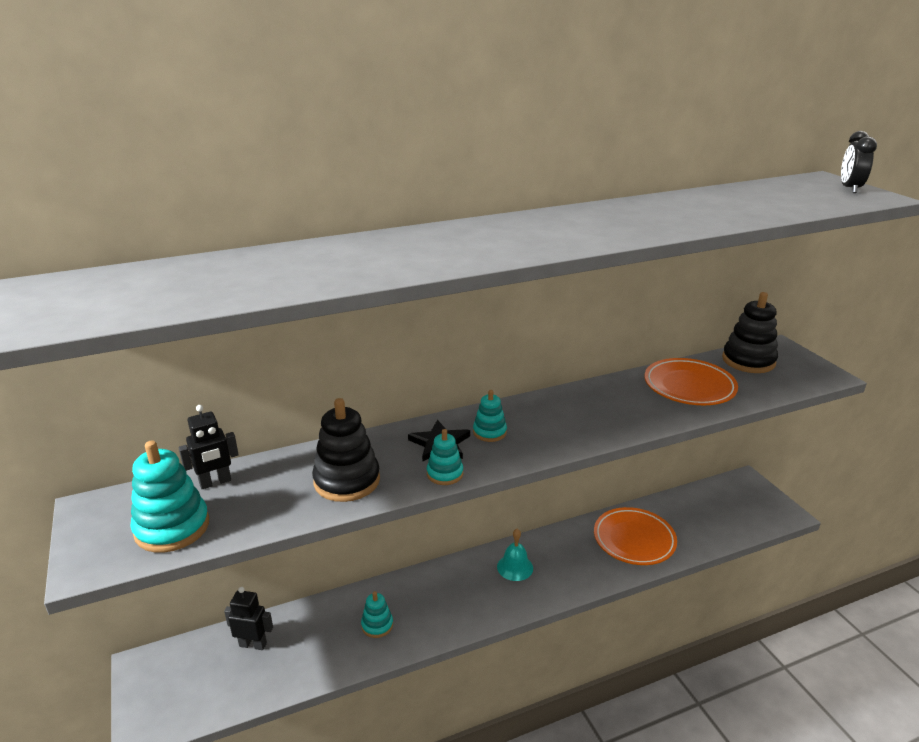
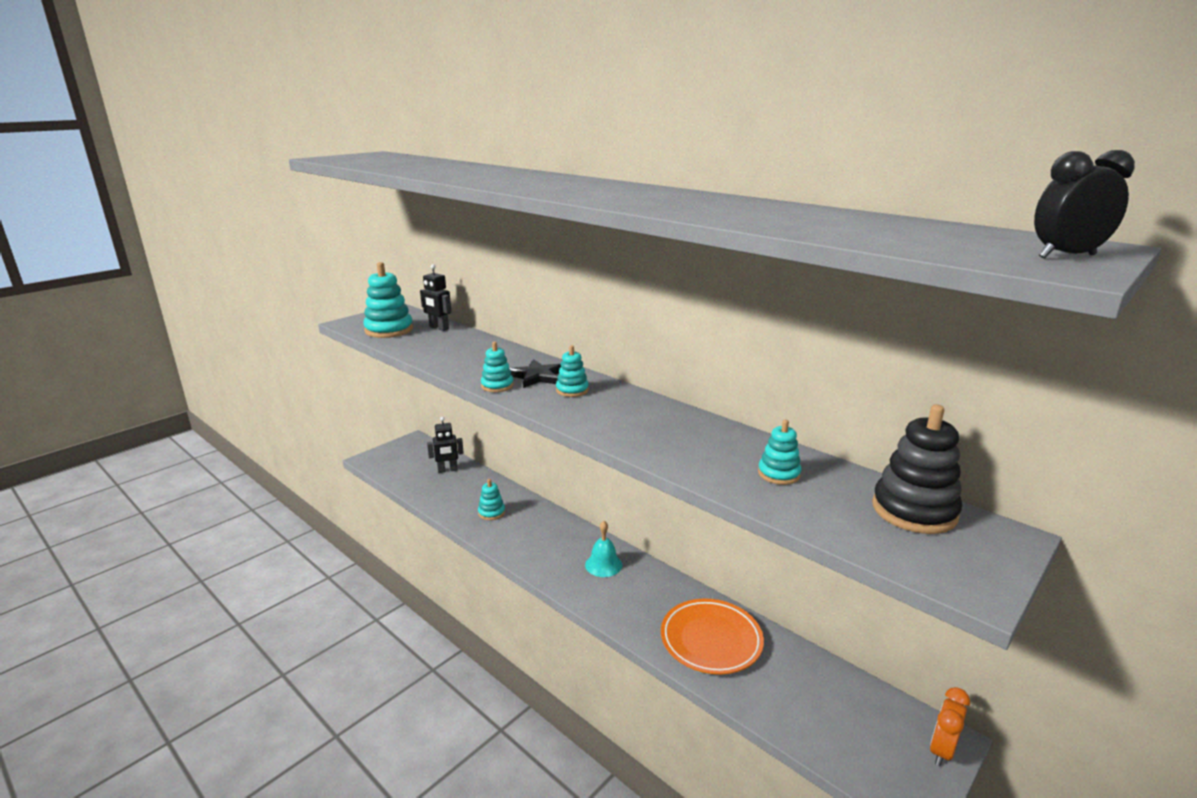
camera: 65 degrees right, 5 degrees down
(253, 644) = (447, 470): black robot -> black robot turned 90 degrees clockwise
(347, 481) = (465, 359): black stacking toy -> none
(689, 386) = (779, 474): orange plate -> turquoise stacking toy
(754, 486) = (941, 750): none -> orange clock

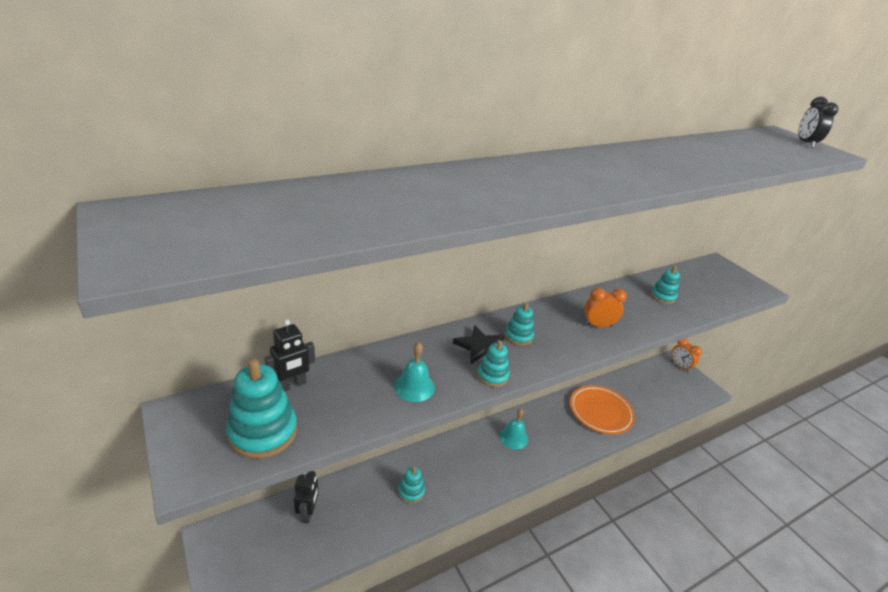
camera: 75 degrees left, 10 degrees up
(461, 360) = (414, 386): none -> turquoise bell
(640, 429) = (598, 325): none -> orange clock
(914, 511) = (699, 275): black stacking toy -> none

